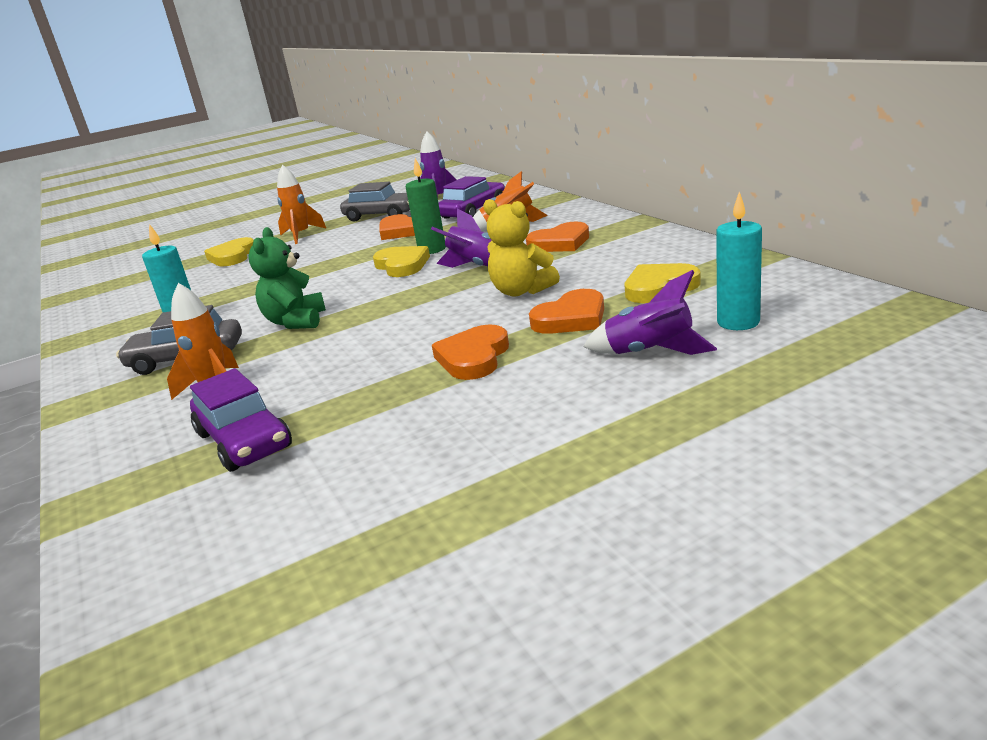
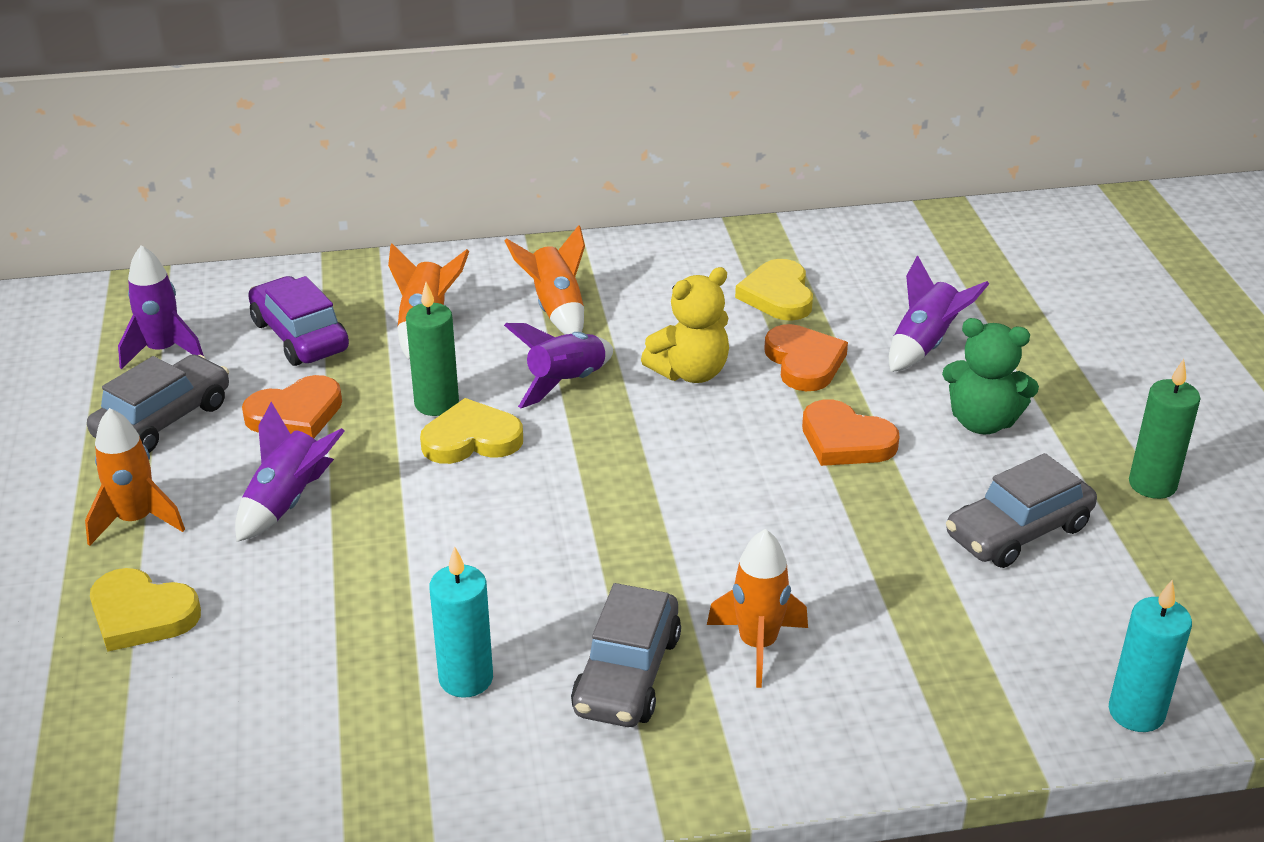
camera: 75 degrees left, 10 degrees up
(244, 441) = (923, 623): purple car -> none
(296, 322) = (592, 559): green teddy bear -> green teddy bear (982, 422)
(325, 251) = (288, 502): none -> purple rocket
(381, 457) = (1018, 531): none -> grey car
(502, 520) = (1152, 484): none -> green candle
(560, 243) = (556, 309): orange heart -> orange rocket
(738, 322) = (902, 287): turquoise candle -> turquoise candle (1136, 712)

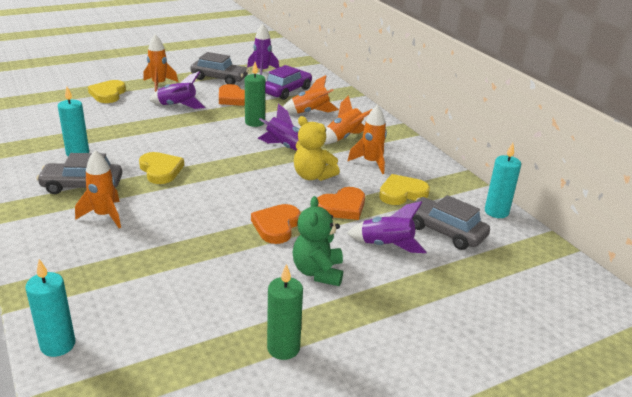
camera: 70 degrees right, 5 degrees down
(471, 439) = (233, 133): yellow heart -> yellow heart (160, 170)
(664, 301) = (371, 162): none -> orange rocket
(856, 228) = (496, 212): none -> turquoise candle
(1018, 531) = (214, 291): grey car -> grey car (445, 232)

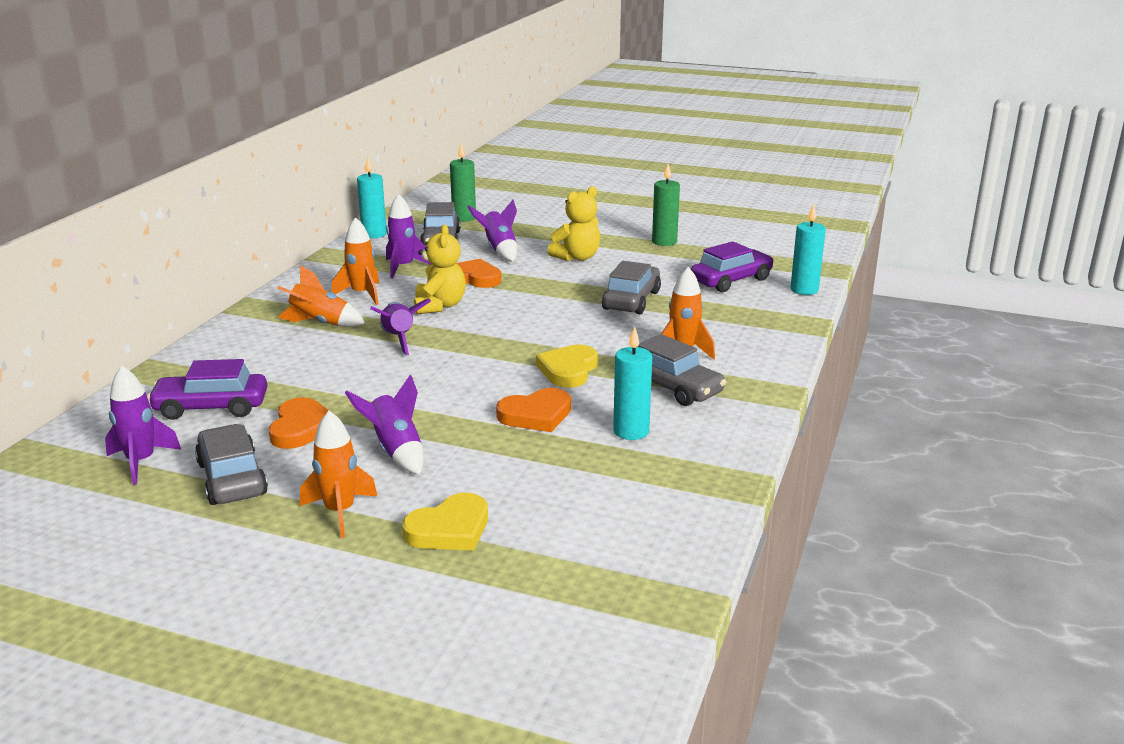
camera: 130 degrees left, 5 degrees down
(145, 318) = (731, 280): none -> purple car
(200, 244) = (631, 300): none -> grey car
(255, 122) = (361, 380): green candle -> green candle (464, 218)
(276, 226) = (551, 288): orange heart -> orange heart (536, 415)
(310, 112) = (271, 364): orange rocket -> none
(318, 272) = (577, 257): green teddy bear -> yellow teddy bear
(402, 193) = (403, 267): yellow heart -> purple rocket

